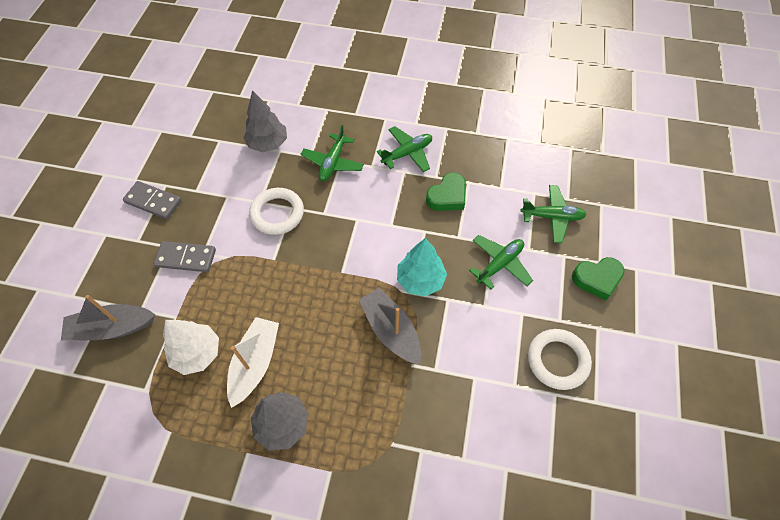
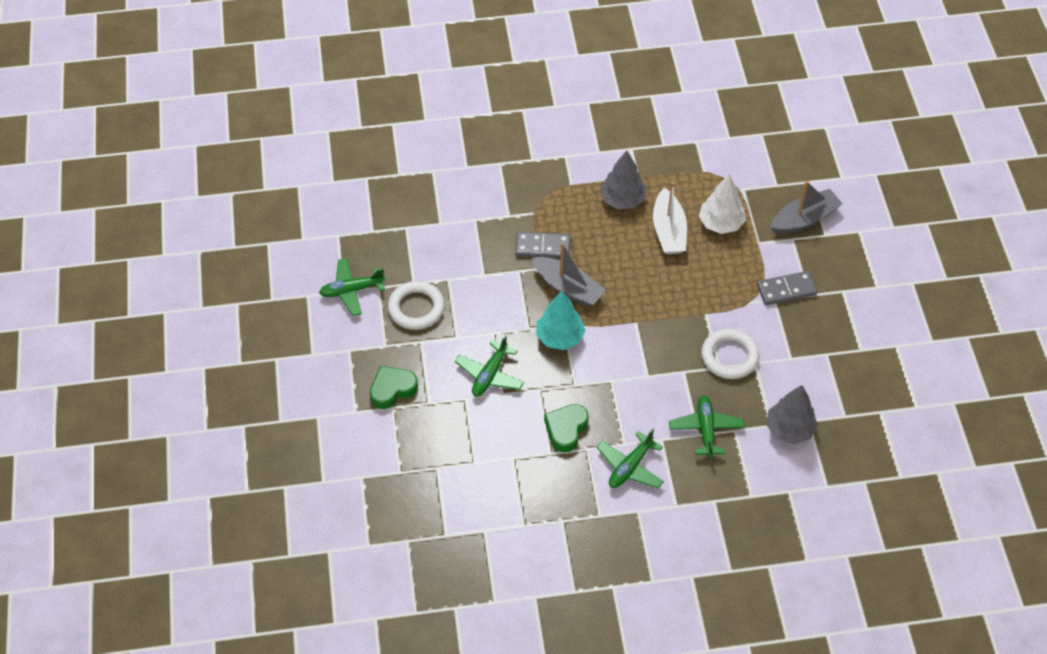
camera: 160 degrees right, 5 degrees down
(153, 201) = (859, 330): grey domino -> grey domino (543, 247)
(552, 217) = (449, 441): green plane -> green plane (351, 290)

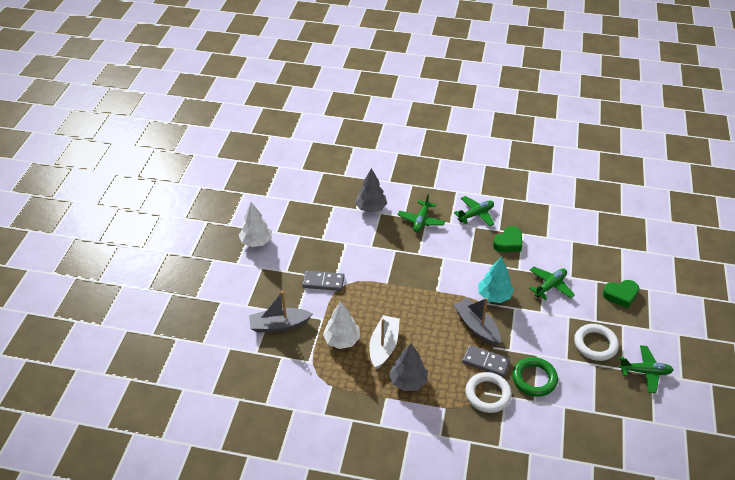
camera: 160 degrees left, 10 degrees down
(481, 244) = (534, 379): none -> green ring
(729, 356) = (385, 254): white ring -> white ring (487, 394)
(911, 321) = (256, 242): none -> white tree

